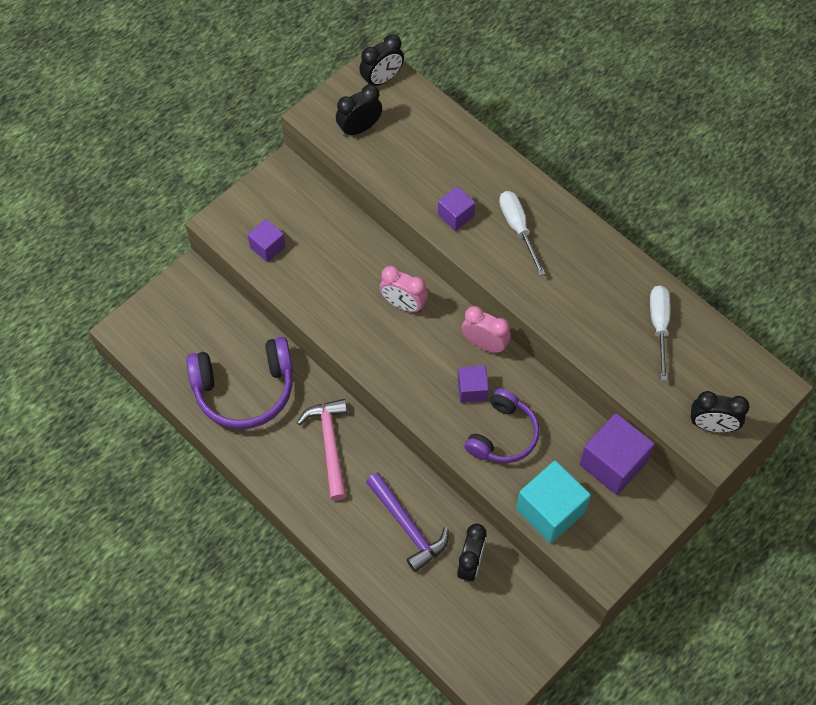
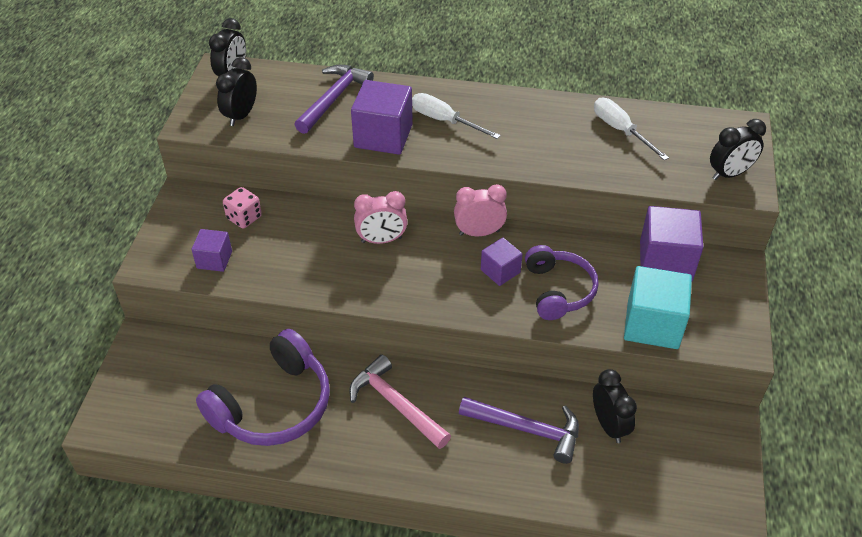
camera: 35 degrees left, 15 degrees down
(315, 220) = (244, 218): none -> pink dice
(445, 152) = (334, 98): none -> purple hammer
(455, 215) = (383, 136): purple cube -> purple cube, size x1.77

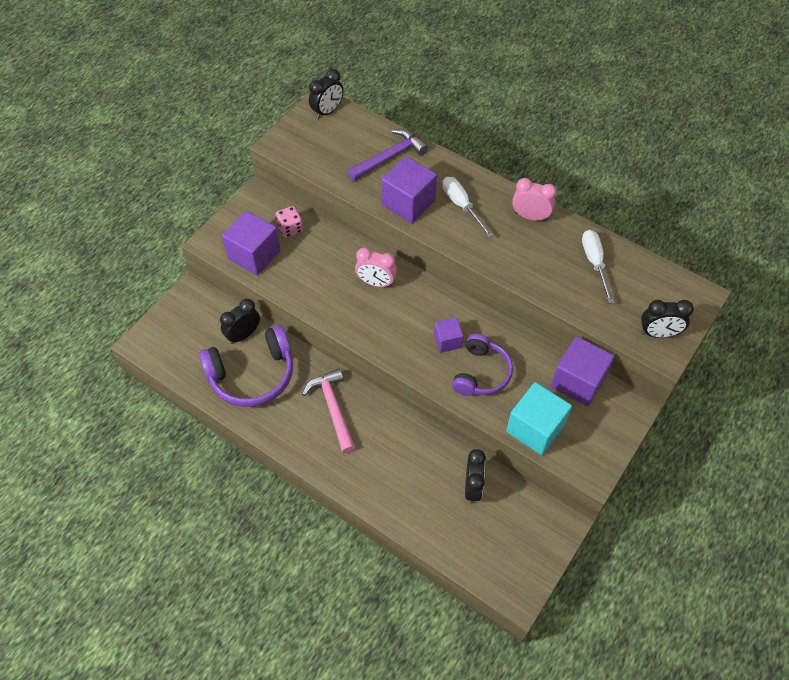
camera: 25 degrees right, 10 degrees up
(214, 260) = (254, 255): purple cube -> purple cube, size x1.77
(241, 115) = (316, 149): black clock -> black clock (243, 335)
(479, 233) = (450, 304): pink clock -> pink clock (530, 216)
(527, 429) = (413, 465): purple hammer -> none

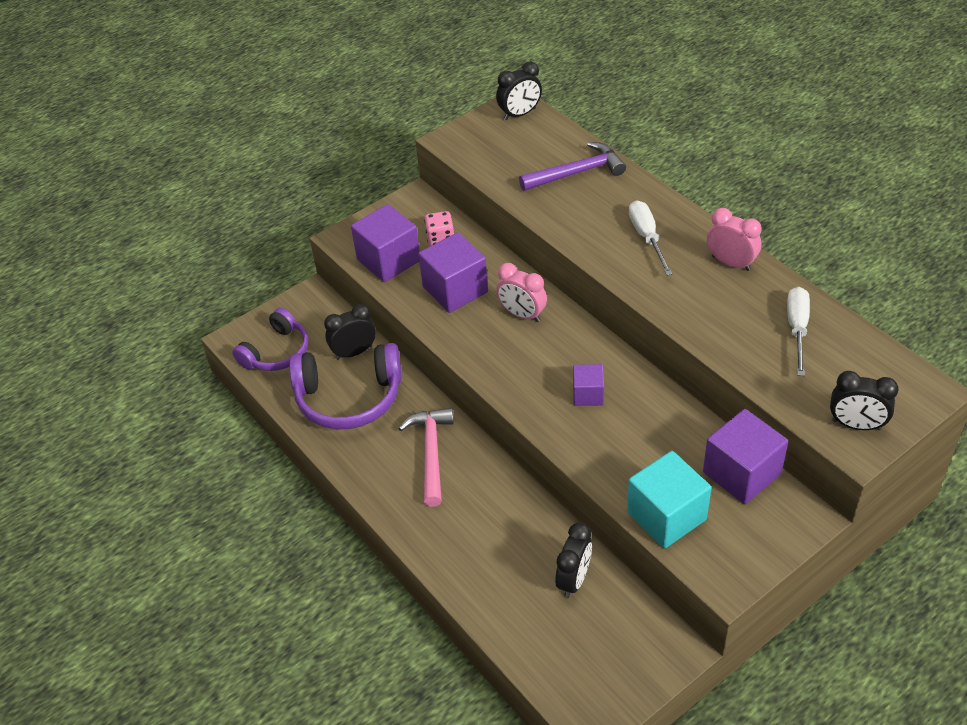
camera: 20 degrees right, 10 degrees down
(408, 203) = (582, 224): purple cube -> purple cube (455, 289)
(481, 373) = (618, 439): purple headphones -> purple headphones (277, 352)

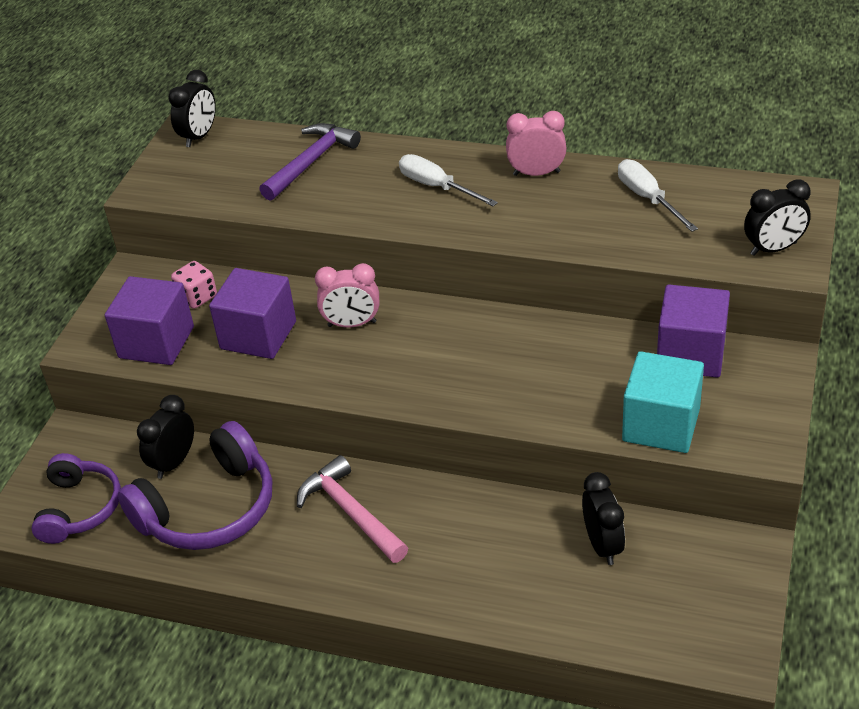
camera: 35 degrees left, 5 degrees down
(588, 394) = (486, 361): purple cube -> none

